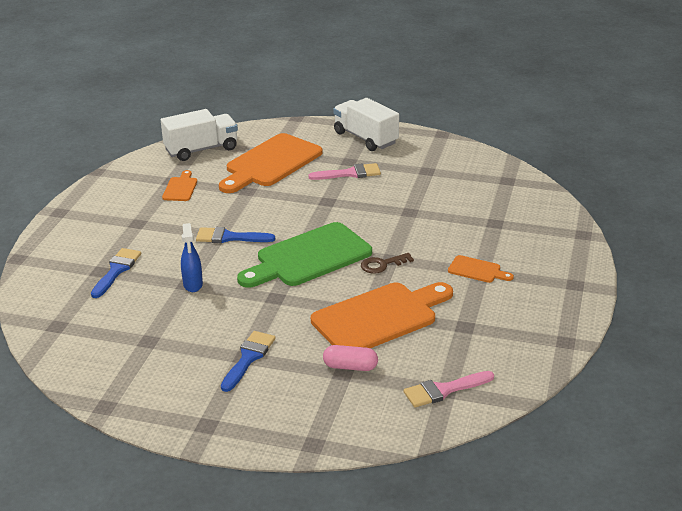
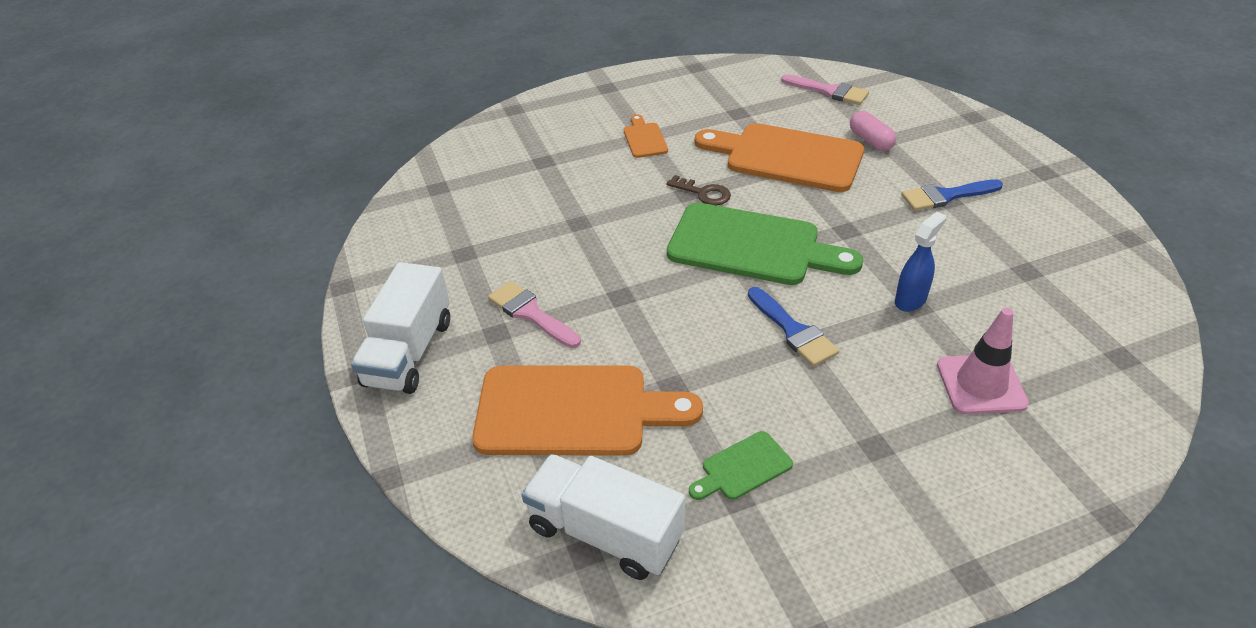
camera: 125 degrees left, 10 degrees up
(117, 270) = (981, 384): blue brush -> pink traffic cone
(180, 188) = (742, 468): orange cutting board -> green cutting board

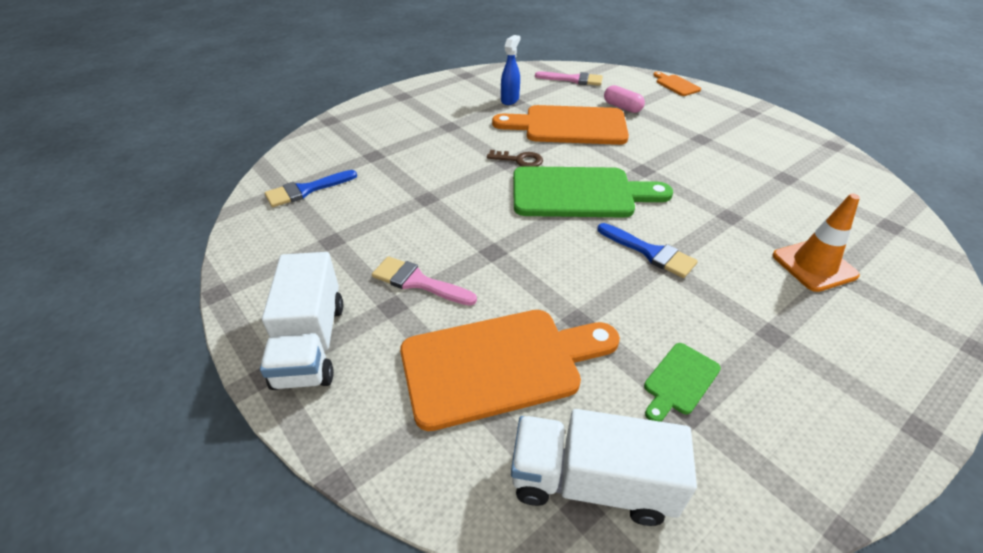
camera: 20 degrees left, 0 degrees up
(644, 138) = (451, 127): orange cutting board -> orange cutting board (676, 85)
(910, 300) = (722, 212): blue spray bottle -> blue spray bottle (510, 100)
(946, 196) = (697, 136): blue brush -> blue brush (306, 190)
(981, 384) = (814, 265): pink traffic cone -> orange traffic cone

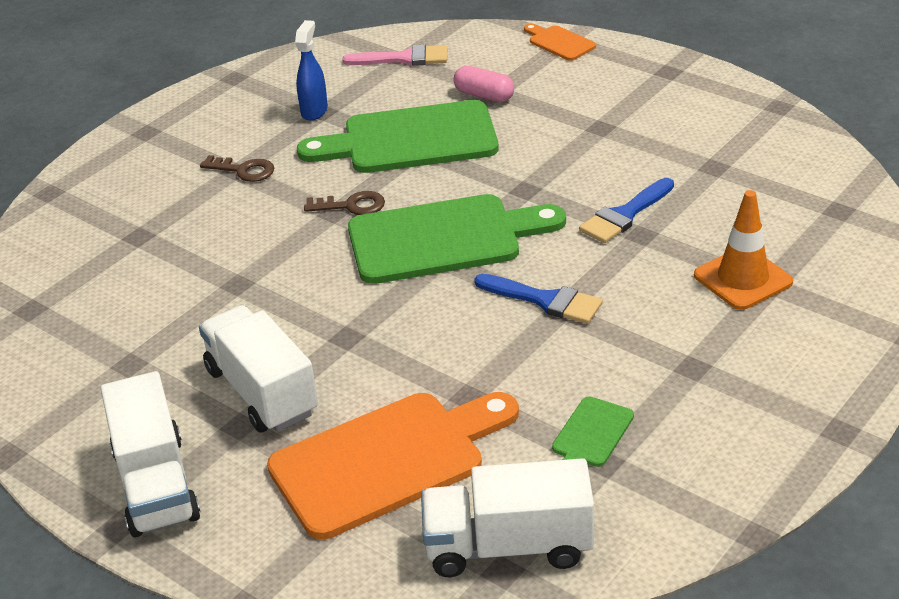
camera: 10 degrees left, 5 degrees down
(306, 190) = (62, 304): blue brush -> blue brush (625, 215)
(418, 282) = (262, 392): pink brush -> white truck
(455, 127) = (244, 170): none -> brown key
(568, 126) = (410, 140): orange cutting board -> green cutting board

